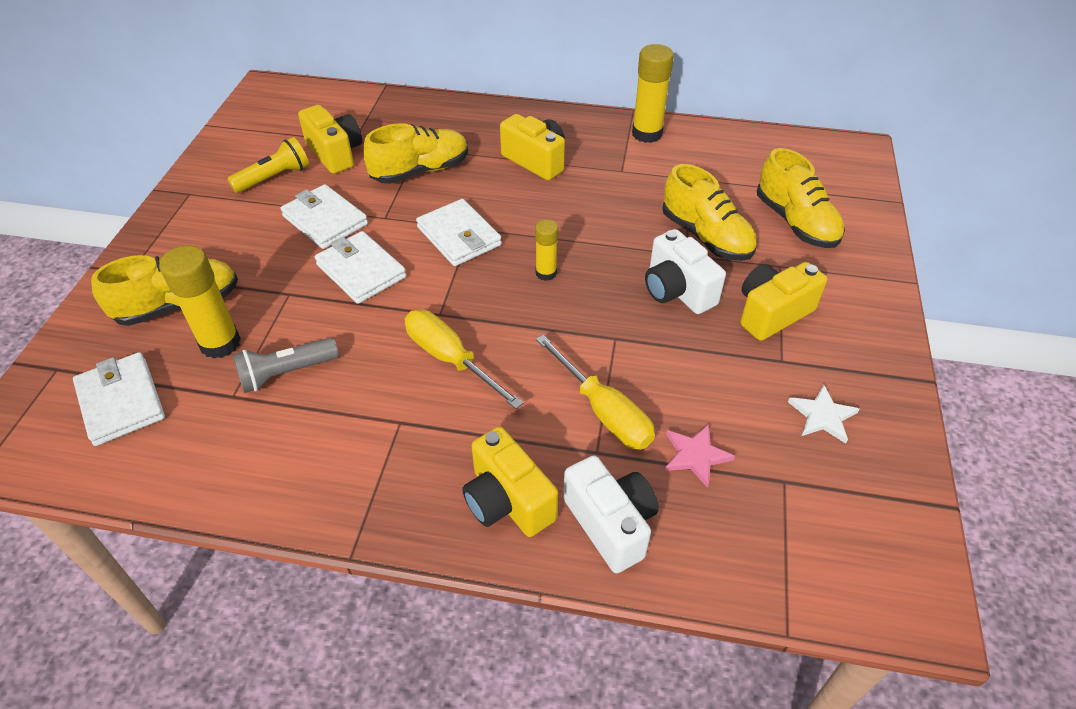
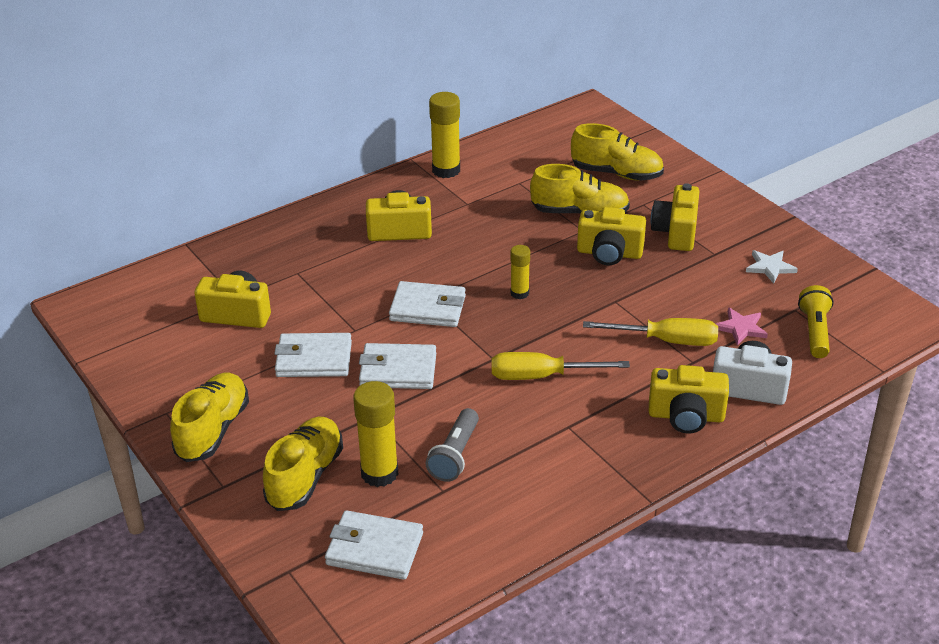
camera: 45 degrees left, 10 degrees down
(274, 177) = (218, 358): yellow flashlight -> yellow flashlight (815, 331)
(420, 171) = (327, 286): yellow shoe -> yellow shoe (213, 430)
(677, 290) = (609, 253): white camera -> yellow camera

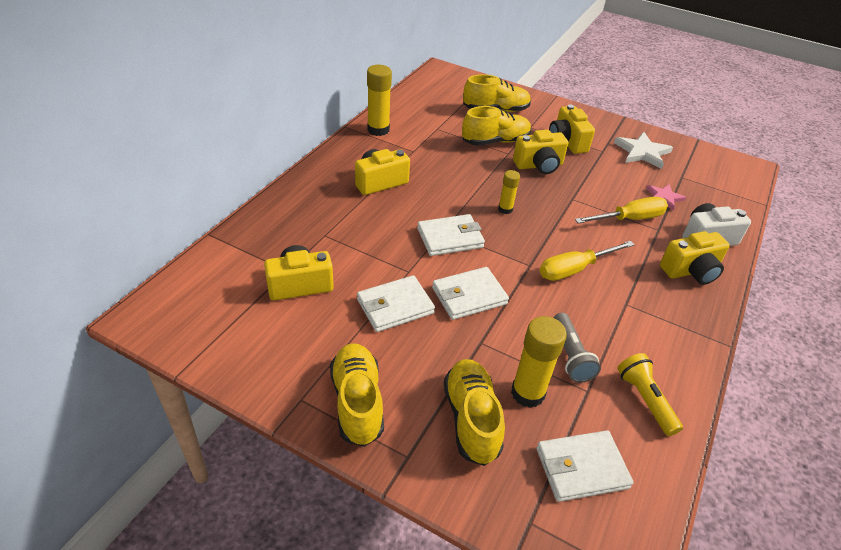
camera: 30 degrees left, 5 degrees up
(770, 267) = (642, 152): white star -> white star, size x1.60
(815, 331) = (706, 189): yellow flashlight -> yellow flashlight (645, 400)

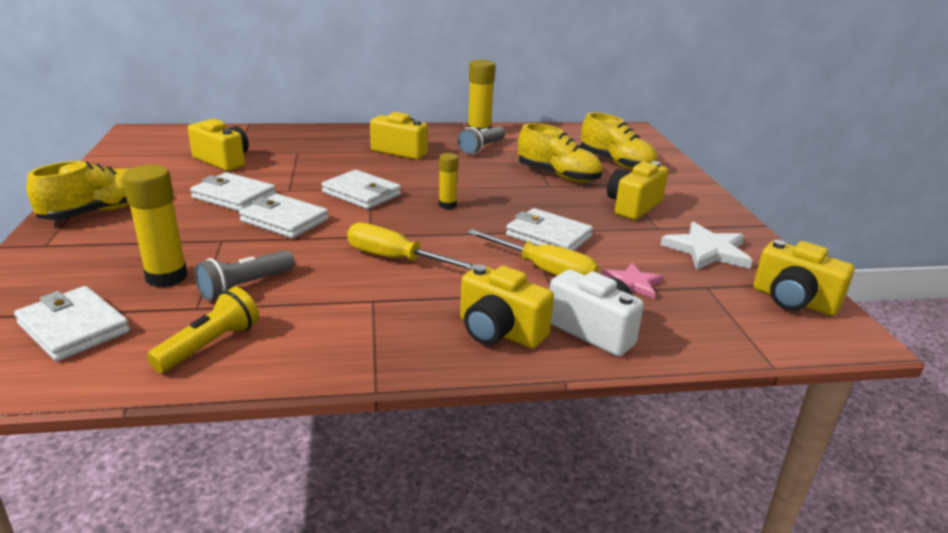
camera: 55 degrees right, 15 degrees down
(412, 145) = (481, 148): none -> grey flashlight
(471, 419) = (110, 259): yellow shoe -> none
(539, 165) = (556, 203): yellow camera -> yellow camera (793, 300)
(585, 194) = (548, 236): none -> white wallet

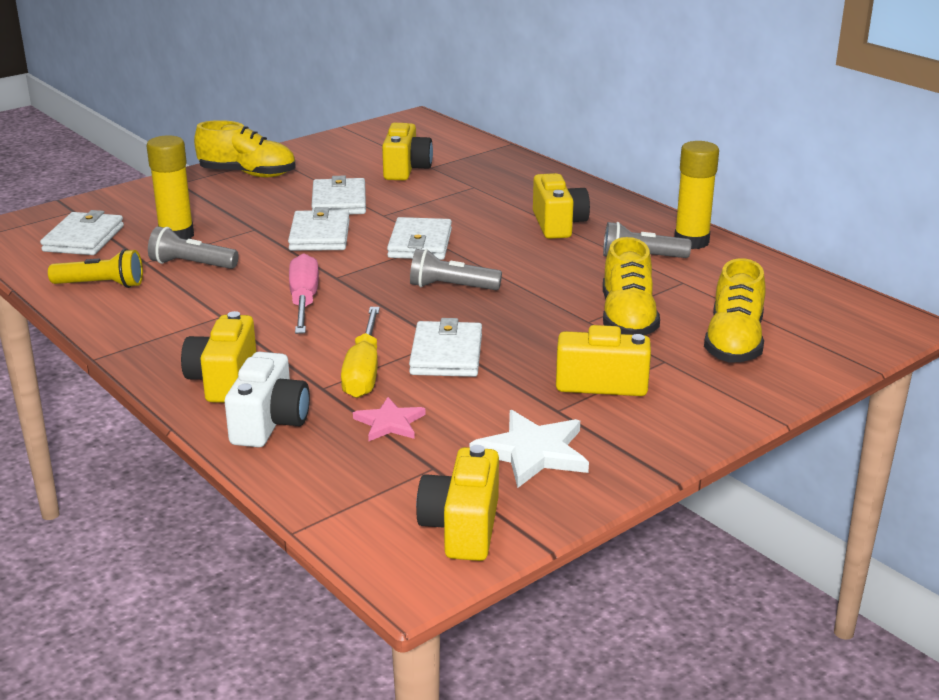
camera: 60 degrees right, 0 degrees up
(396, 259) = (304, 301): yellow screwdriver -> pink screwdriver
(447, 205) = (451, 287): yellow glue stick -> grey flashlight

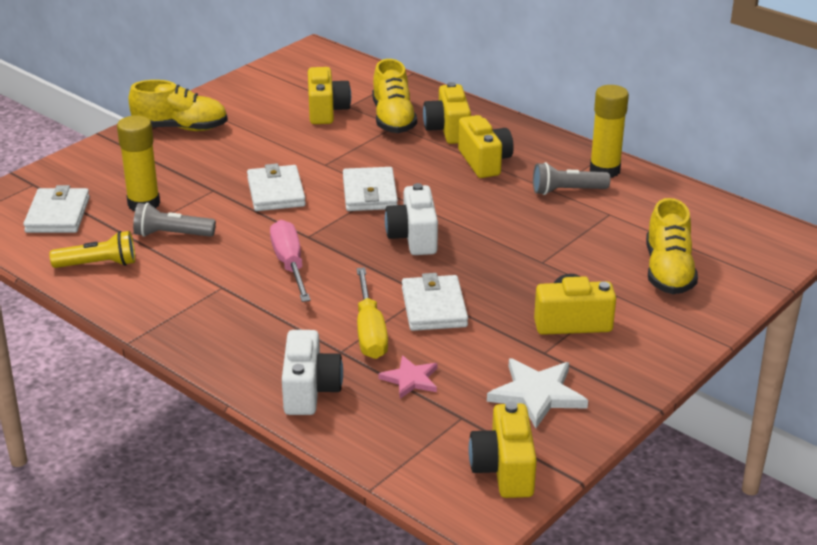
camera: 10 degrees left, 5 degrees up
(223, 381) = (253, 353): yellow camera -> yellow camera (448, 130)
(339, 202) = (279, 153): white wallet -> none
(451, 287) = (413, 237): grey flashlight -> white camera
(627, 319) = (574, 256): yellow shoe -> yellow shoe (393, 119)

